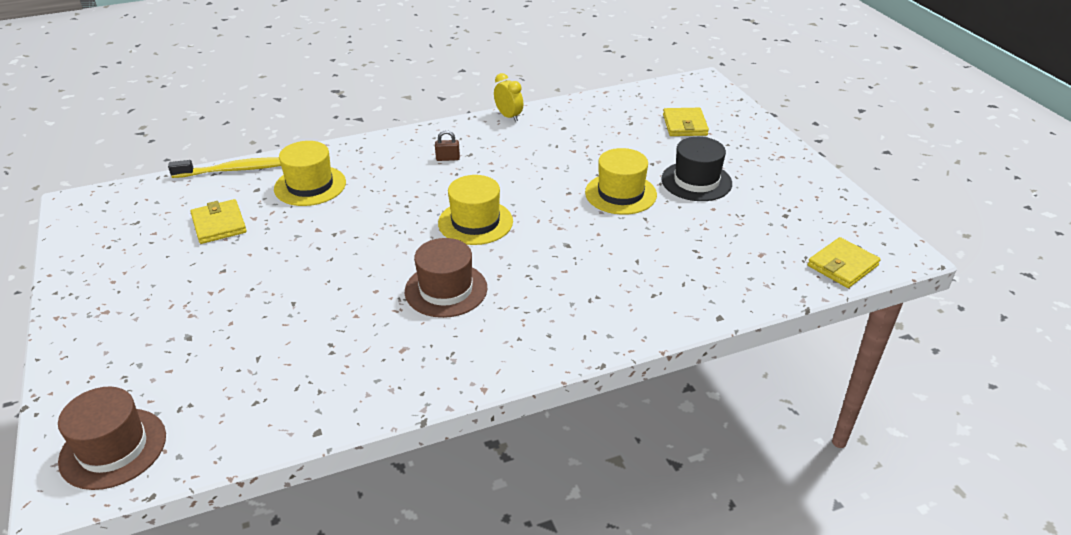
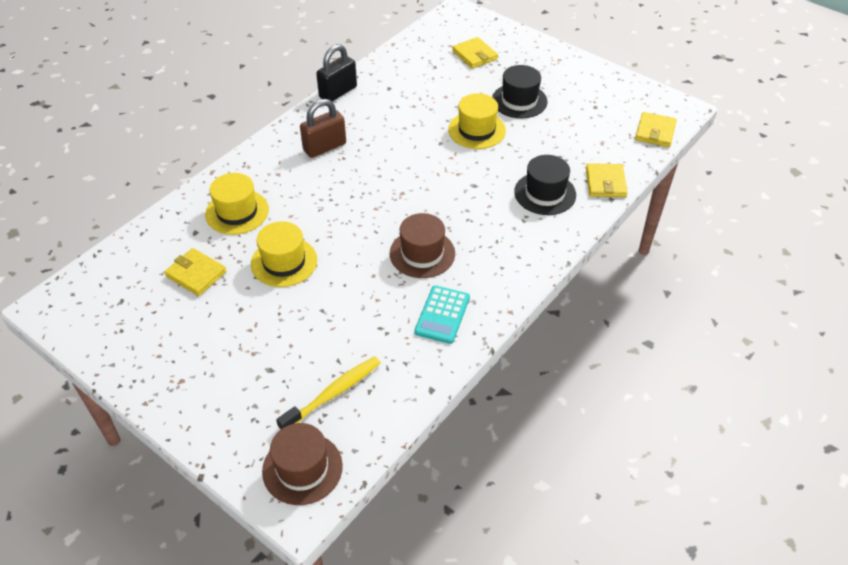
camera: 30 degrees left, 10 degrees up
(234, 170) = (157, 223): yellow toothbrush -> yellow toothbrush (333, 393)
(406, 359) = (442, 315): none -> turquoise calculator
(448, 158) = (324, 147): brown padlock -> brown padlock, size x2.08
(475, 222) = (395, 193): yellow hat -> yellow hat (284, 262)
(508, 116) = (338, 92): yellow clock -> black padlock
(641, 281) = (545, 193): none -> black hat
(727, 297) = (605, 183): none -> yellow wallet

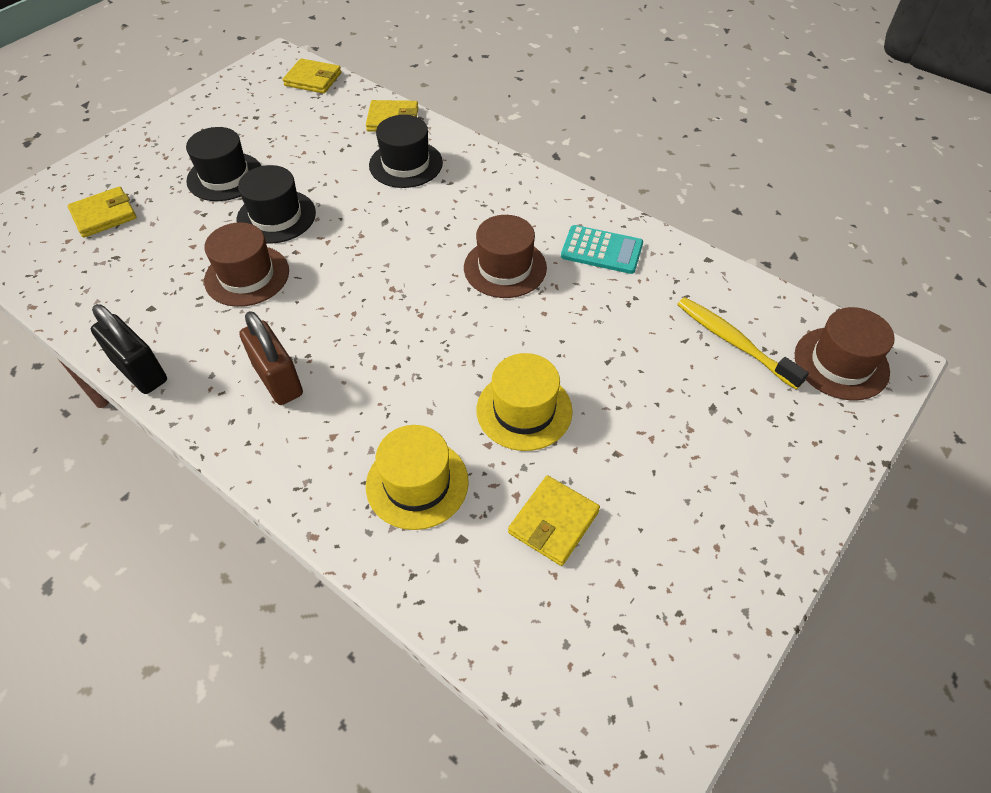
camera: 90 degrees left, 5 degrees up
(416, 123) = (247, 276): none -> brown hat
(476, 130) = (276, 216): yellow hat -> black hat

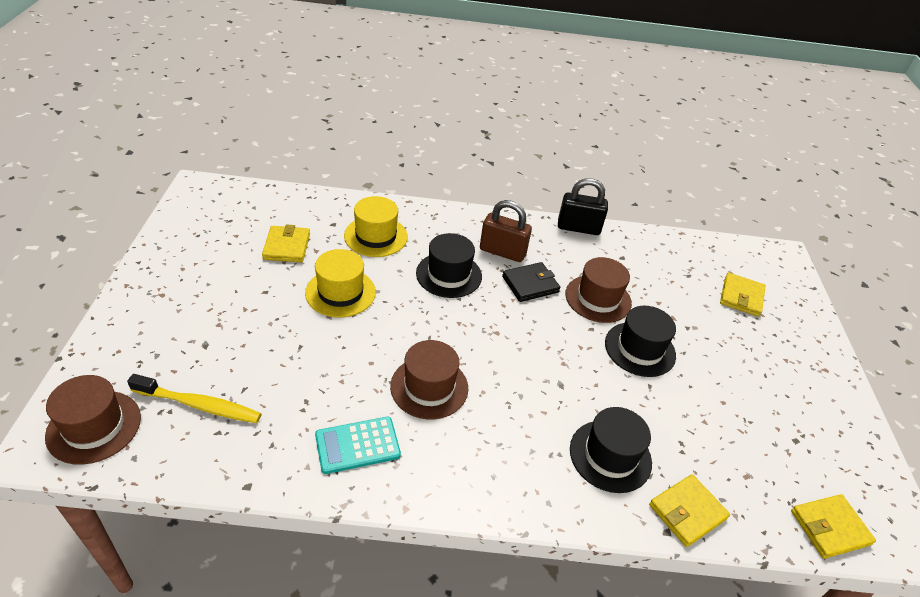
camera: 140 degrees right, 10 degrees down
(225, 177) = (721, 364): black hat -> black hat (449, 275)
(297, 323) = (530, 284): none -> black wallet

